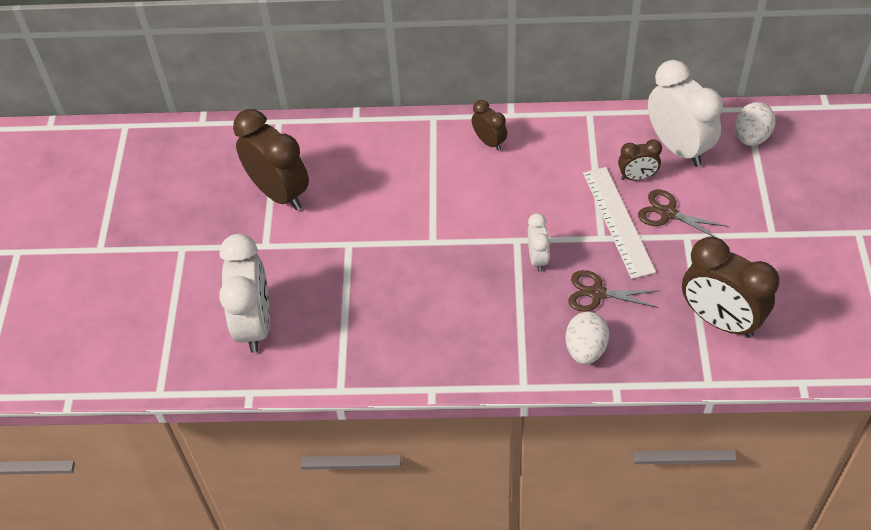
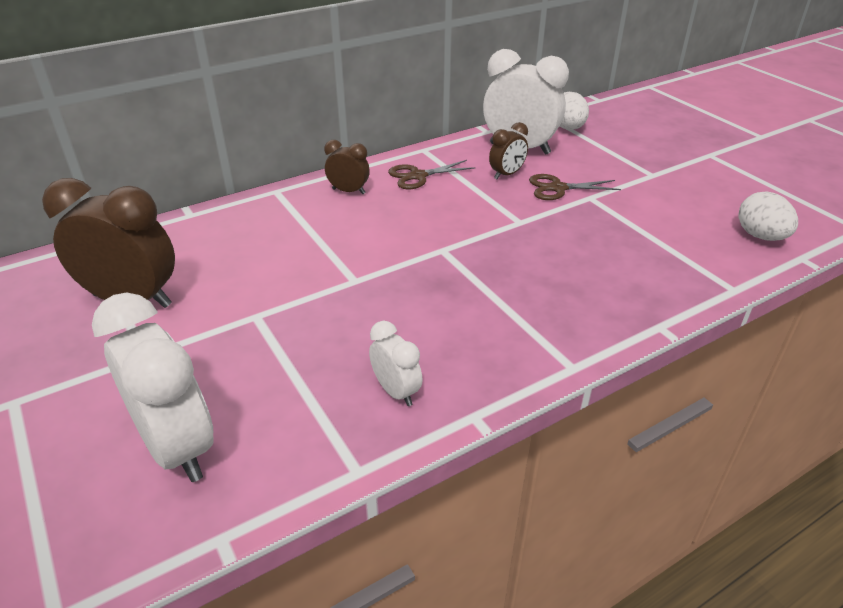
camera: 35 degrees left, 15 degrees down
(537, 258) = (476, 256): white clock -> white clock (396, 391)
(585, 349) = (598, 308): white egg -> white egg (760, 236)
(597, 293) = (560, 261): brown scissors -> brown scissors (418, 176)
(618, 221) = (522, 206): white ruler -> none
(719, 320) = (685, 241): brown clock -> none

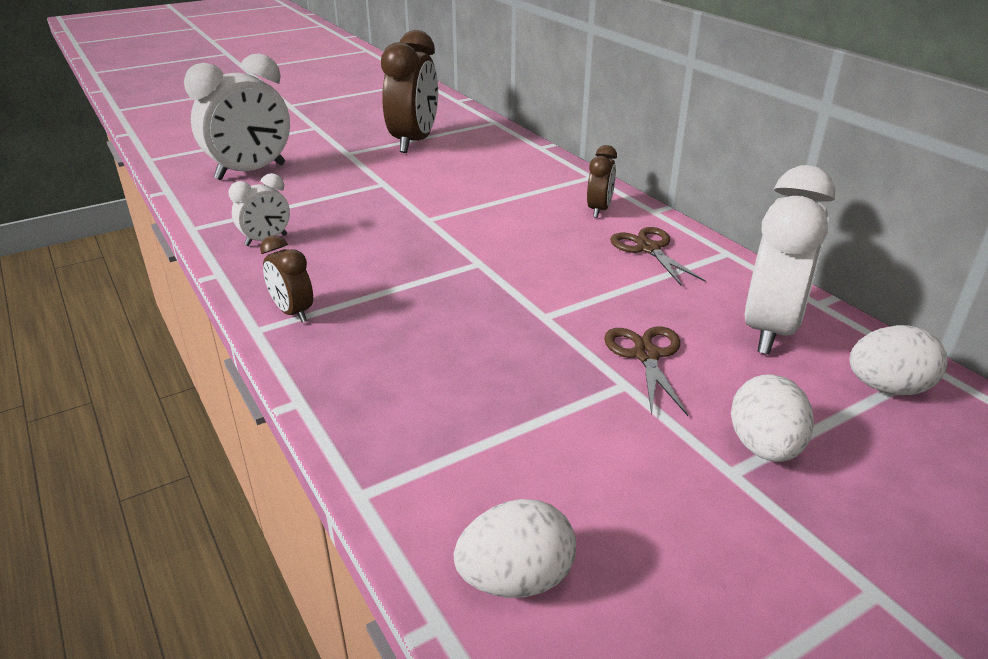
camera: 90 degrees right, 5 degrees down
(506, 174) = (675, 313): brown clock -> brown clock (293, 312)
(630, 164) = (764, 447): none -> white egg

